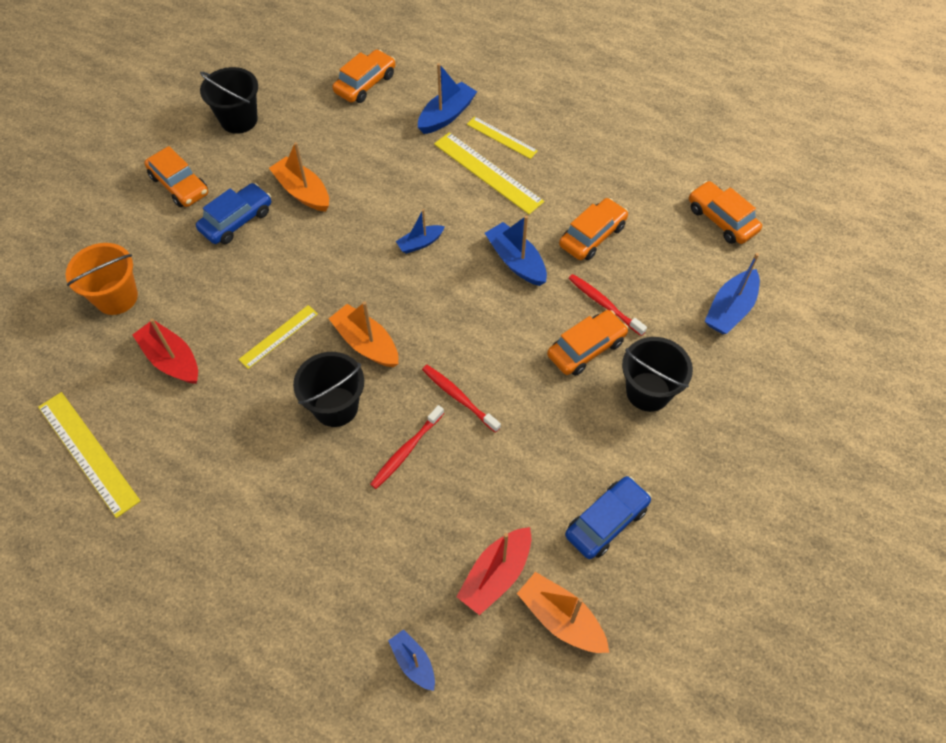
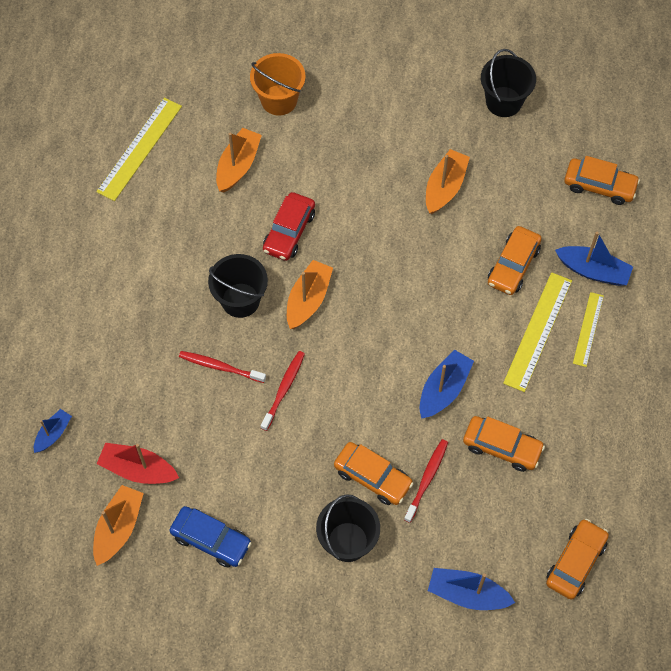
camera: 70 degrees right, 5 degrees up
(172, 359) = (238, 165): red boat -> orange boat
(179, 185) = (409, 90): orange car -> orange car (513, 265)
(237, 220) = (391, 150): blue car -> none
(278, 336) = (289, 231): yellow ruler -> red car
(420, 243) = (429, 303): blue boat -> none

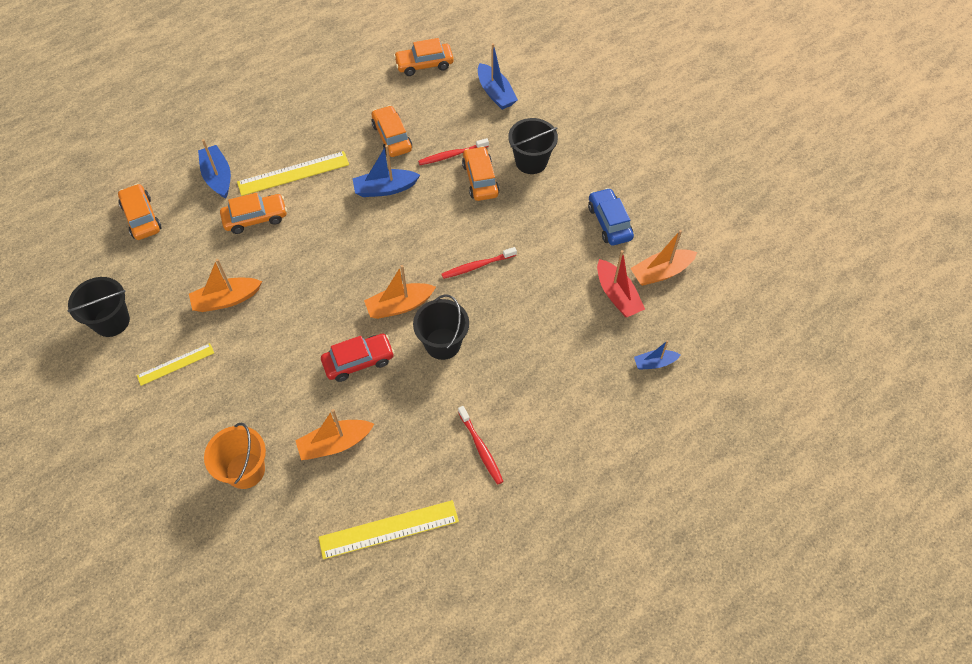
camera: 135 degrees left, 5 degrees down
(220, 367) = (502, 312): red toothbrush -> red toothbrush (481, 448)
(588, 329) = (266, 152): yellow ruler -> yellow ruler (176, 364)

